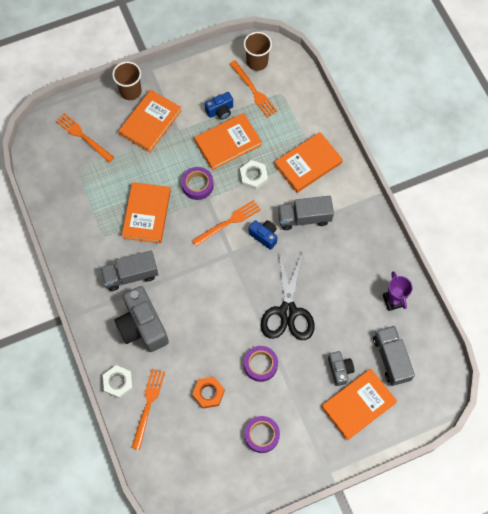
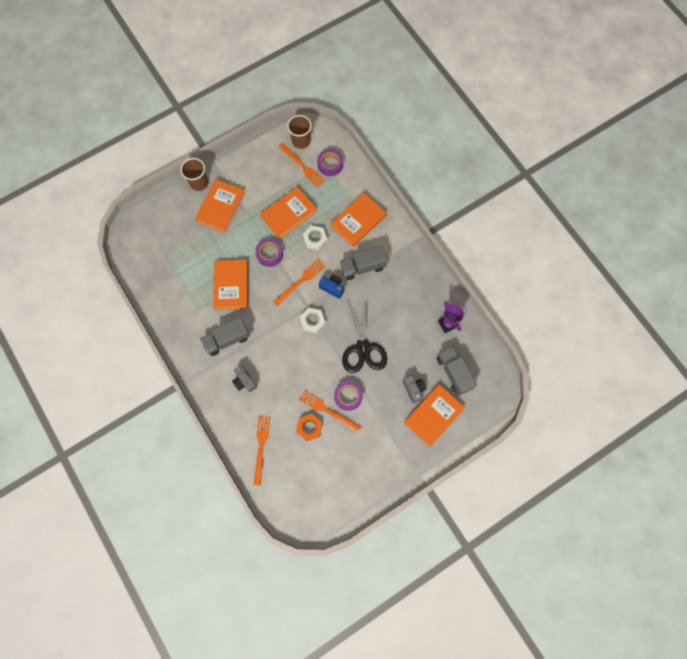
camera: 10 degrees left, 5 degrees up
(83, 136) = (166, 228): orange fork -> orange fork (327, 410)
(118, 382) = (233, 432): white nut -> white nut (312, 321)
(142, 326) = (244, 381): grey camera -> grey camera, size x0.52
(220, 111) = (277, 188): blue camera -> none
(262, 435) = (359, 455): purple tape -> purple tape (330, 164)

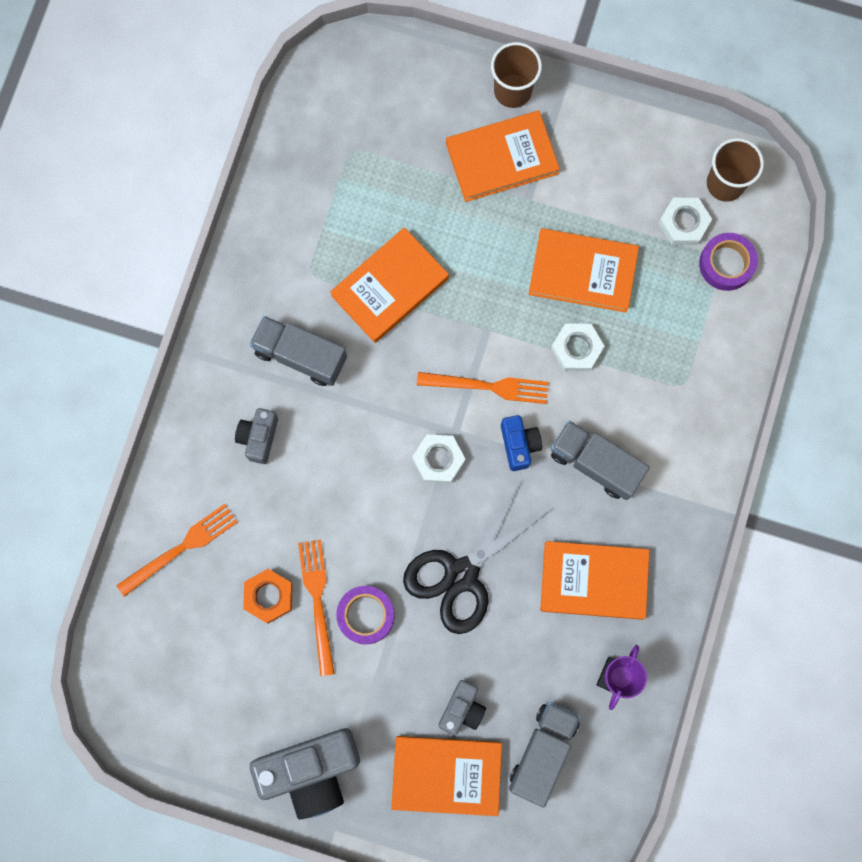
camera: 50 degrees right, 5 degrees up
(269, 254) = (490, 300): purple tape -> none
(302, 166) = (683, 223): orange fork -> white nut
(358, 221) = (667, 391): orange book -> orange book (593, 580)
(390, 466) = (311, 770): none -> grey camera

